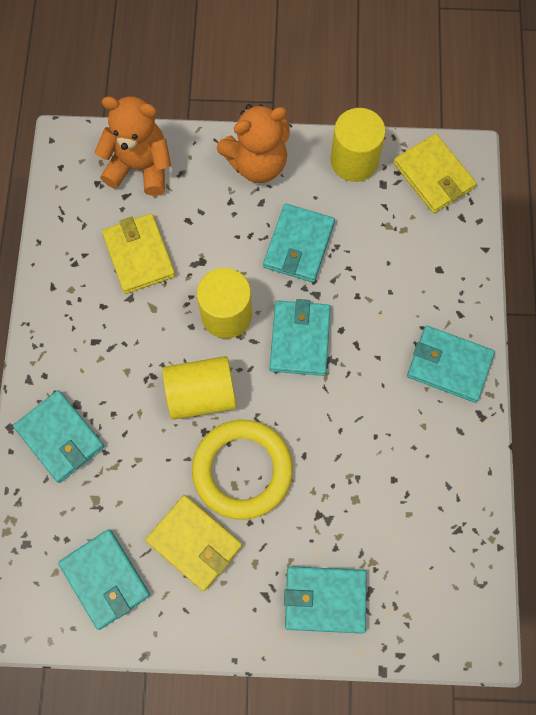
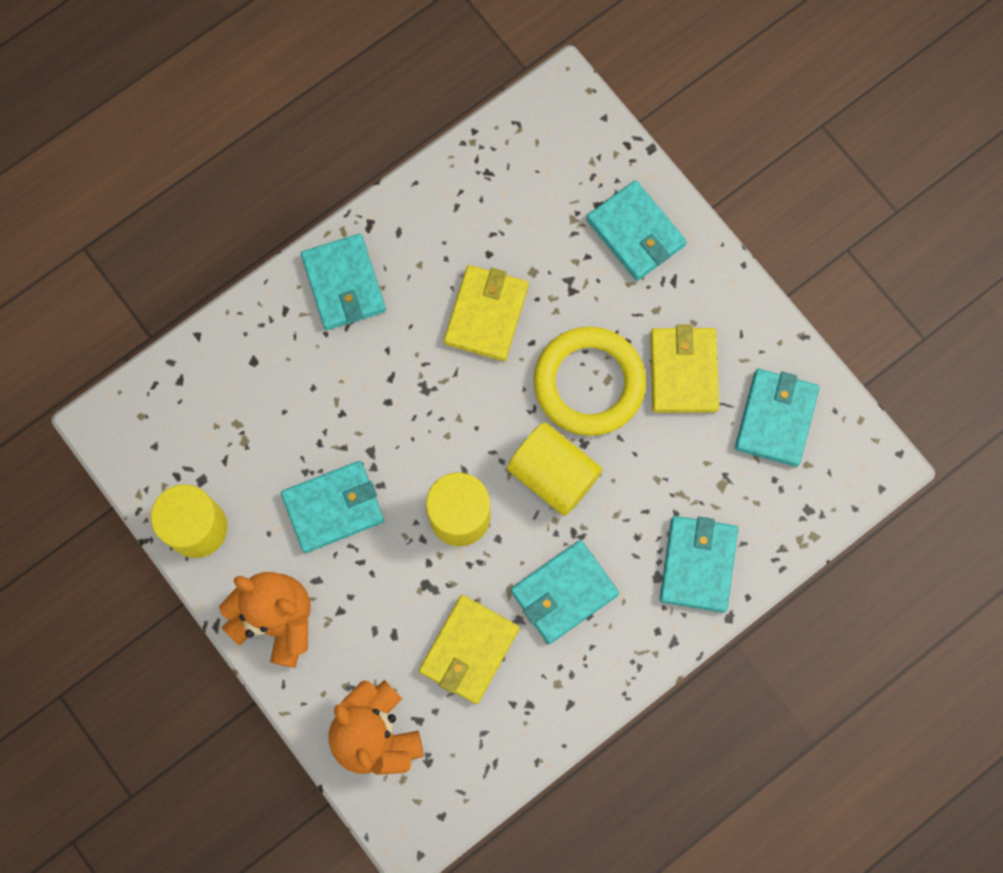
camera: 130 degrees left, 5 degrees up
(300, 339) = (428, 431): turquoise wallet -> turquoise wallet (564, 592)
(433, 176) = (153, 439): yellow wallet -> yellow wallet (486, 314)

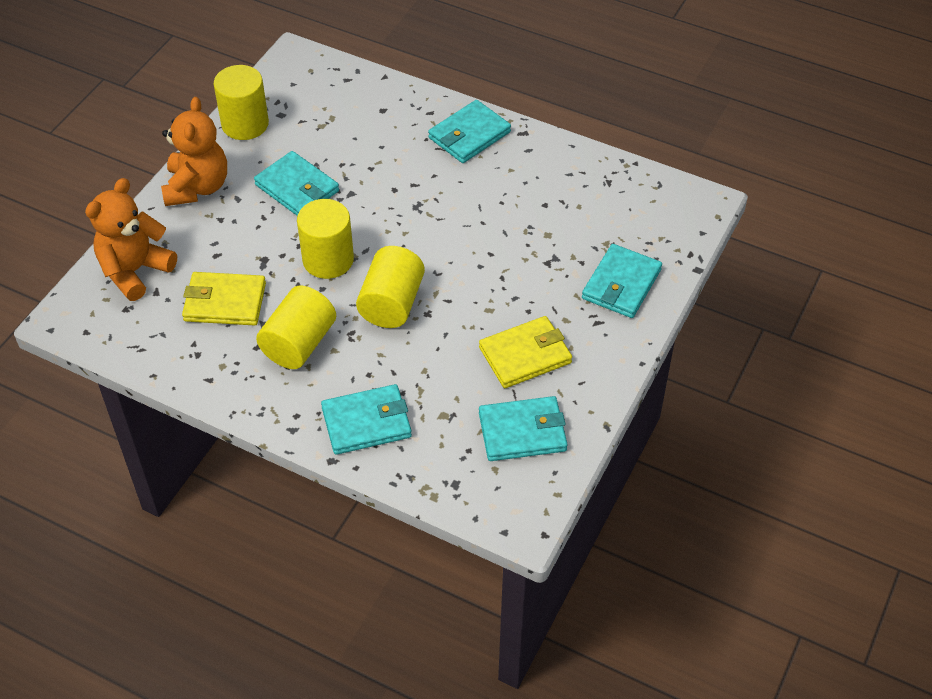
camera: 65 degrees right, 25 degrees down
(486, 314) = (496, 219): yellow wallet -> none
(564, 592) = (299, 343): turquoise wallet -> yellow cylinder
(589, 383) = (479, 299): yellow ring -> none

